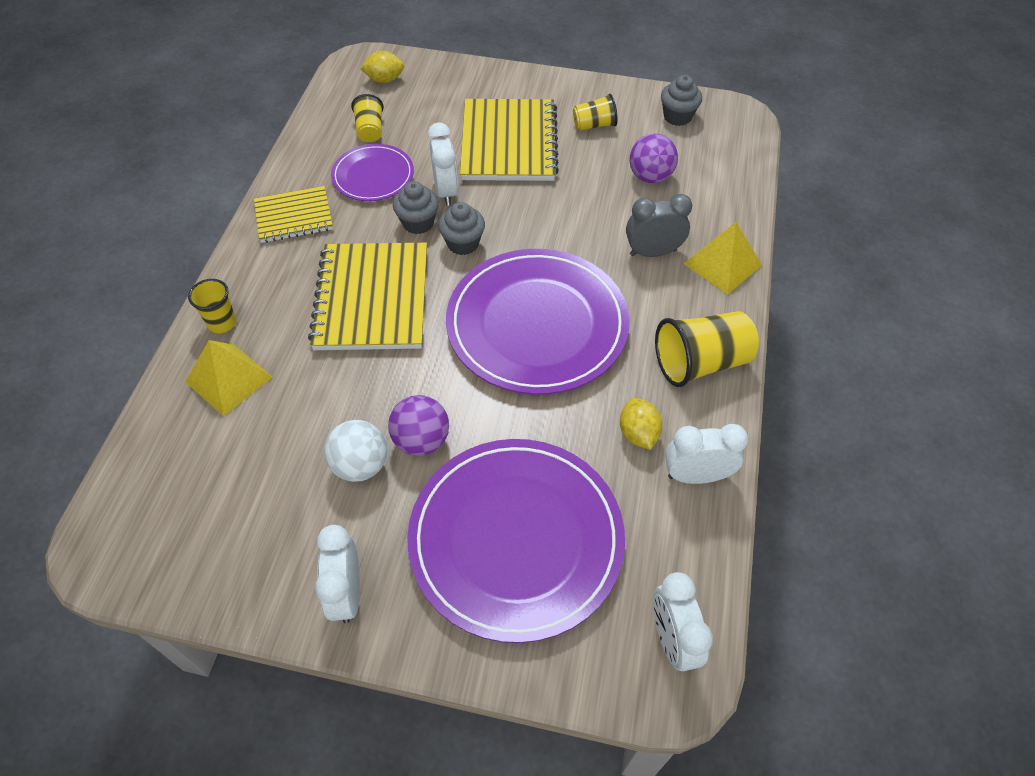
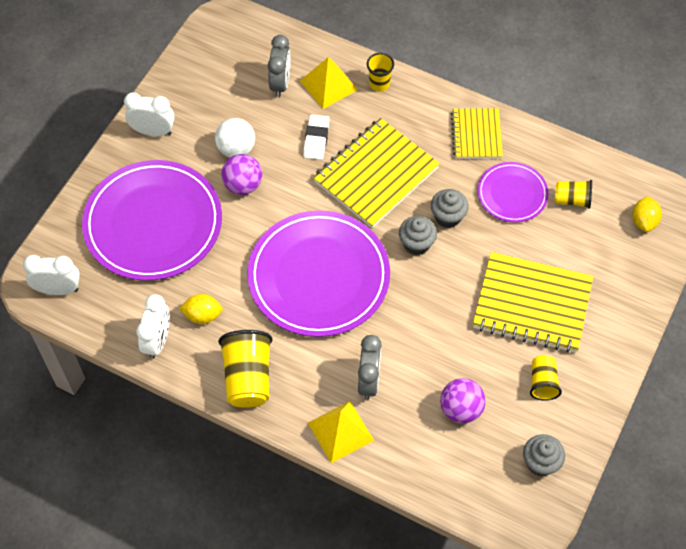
camera: 105 degrees right, 5 degrees up
(231, 438) = (280, 83): none -> grey clock
(326, 373) = (316, 139): none -> white eraser
(372, 299) = (376, 174): yellow notebook -> yellow notebook turned 60 degrees counterclockwise
(445, 191) = (480, 243): white clock -> none

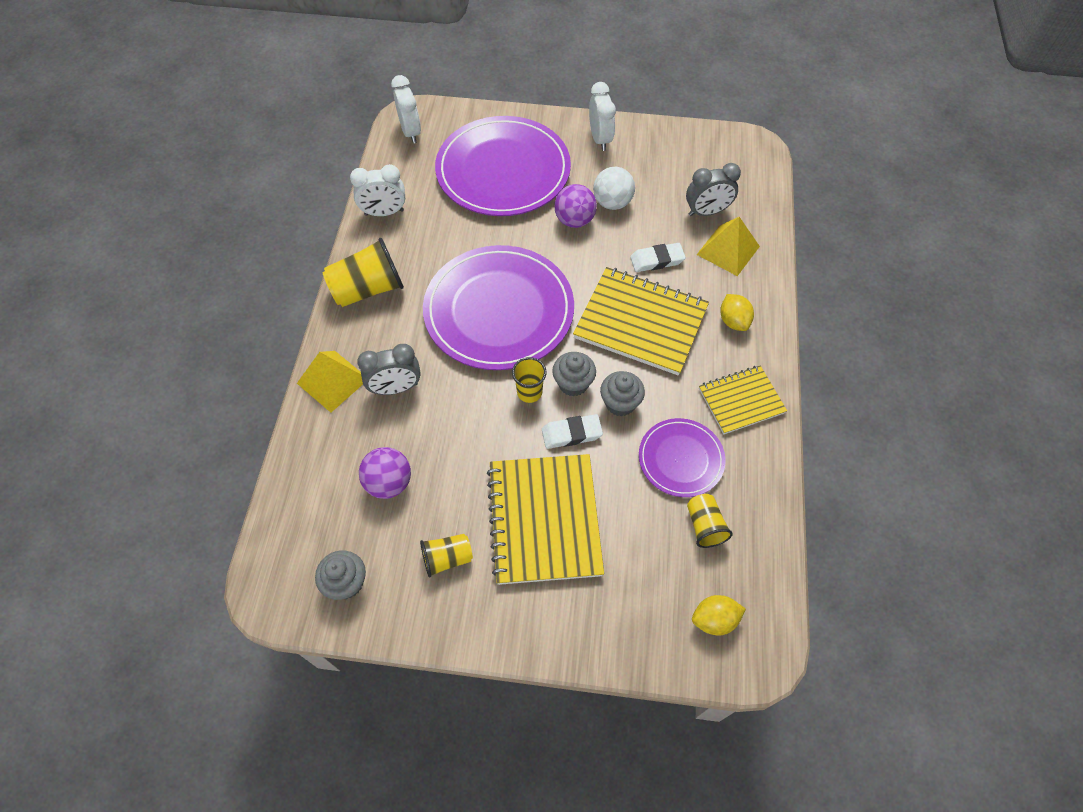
camera: 70 degrees right, 0 degrees up
(202, 315) = (421, 235): yellow lemon -> yellow lemon (733, 321)
(379, 84) = (755, 292): yellow cup -> yellow cup (529, 392)
(463, 260) = (571, 433): none -> white eraser

